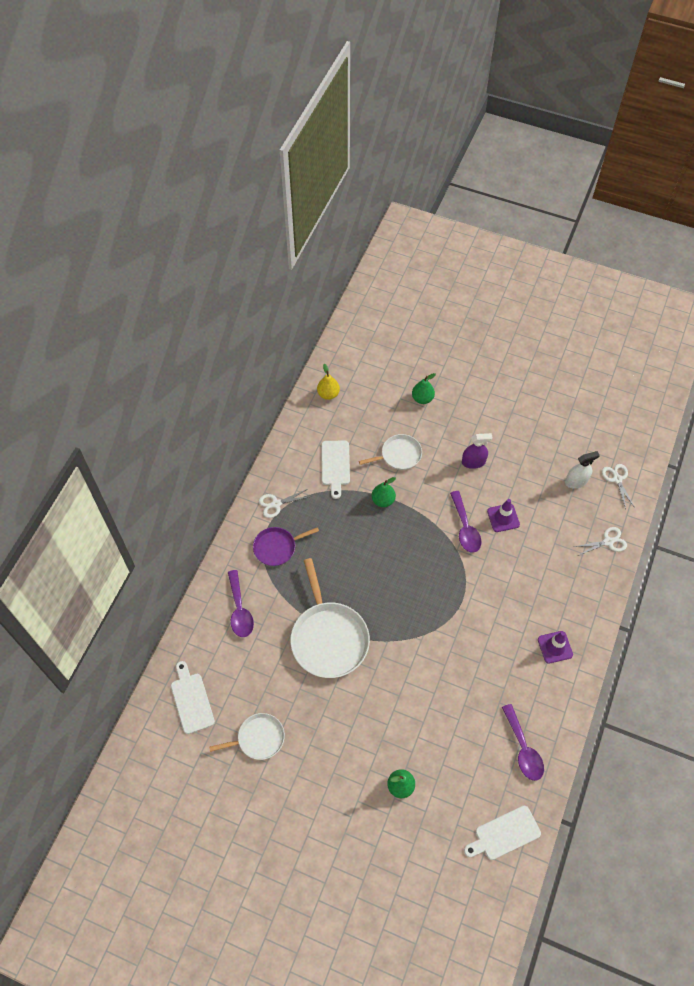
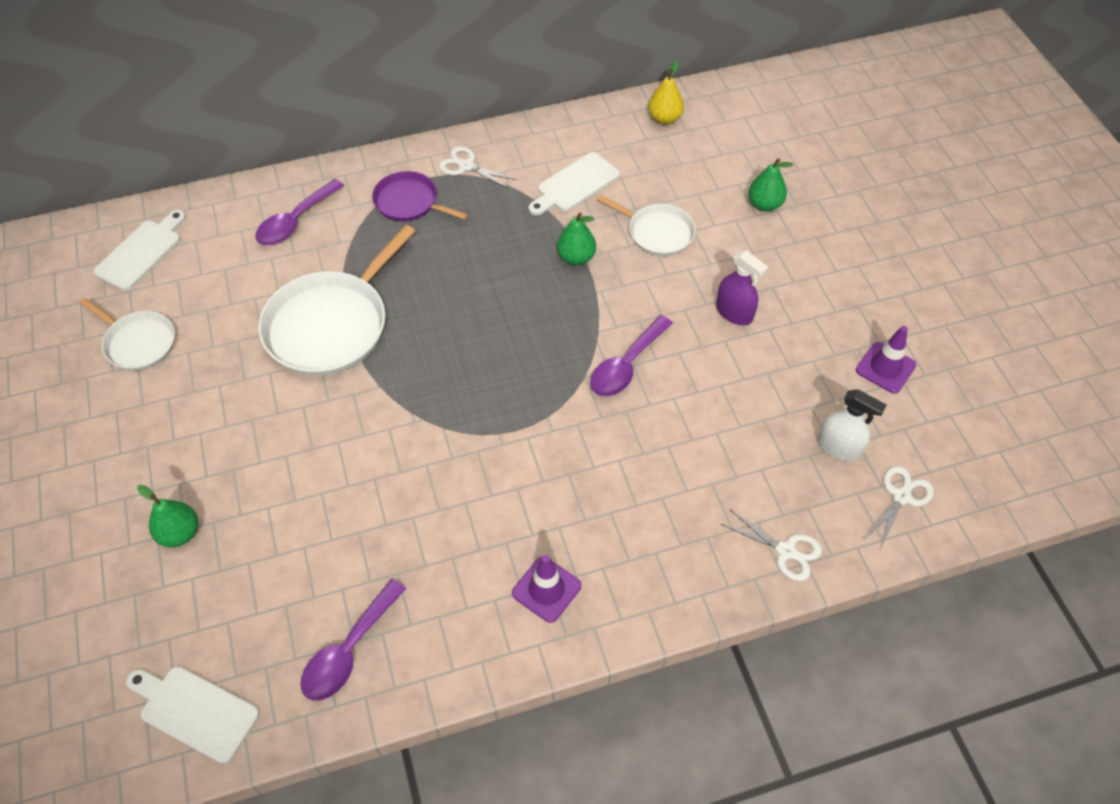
camera: 50 degrees right, 5 degrees down
(503, 518) = (686, 398): purple traffic cone -> purple traffic cone (885, 368)

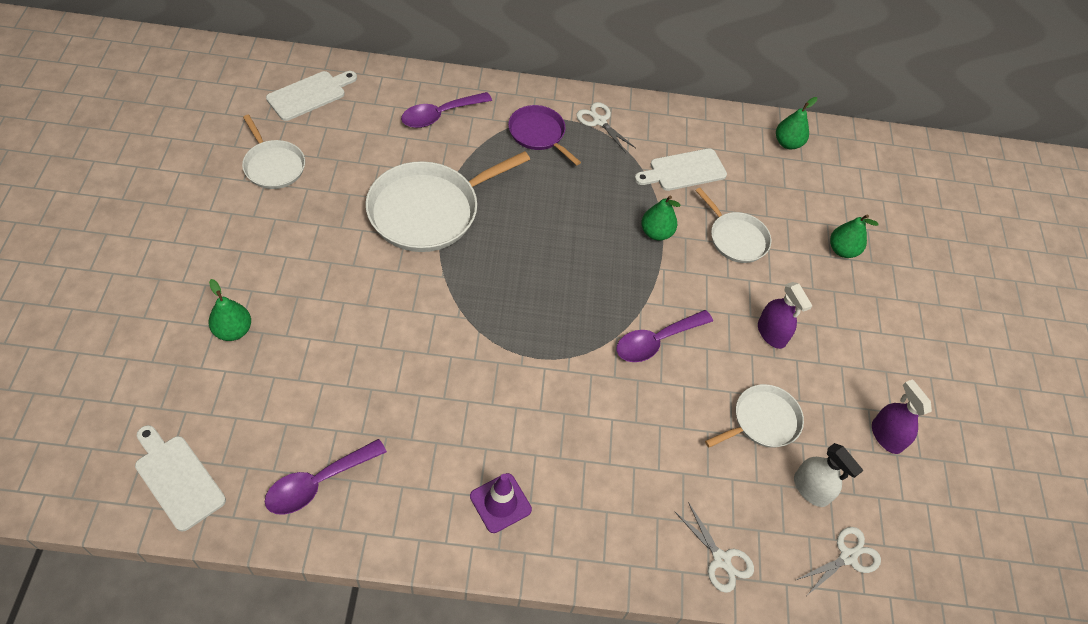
camera: 15 degrees right, 0 degrees up
(664, 118) = (787, 143): yellow pear -> green pear
(764, 401) = (762, 421): none -> white pan
(885, 368) = (886, 436): purple traffic cone -> purple spray bottle

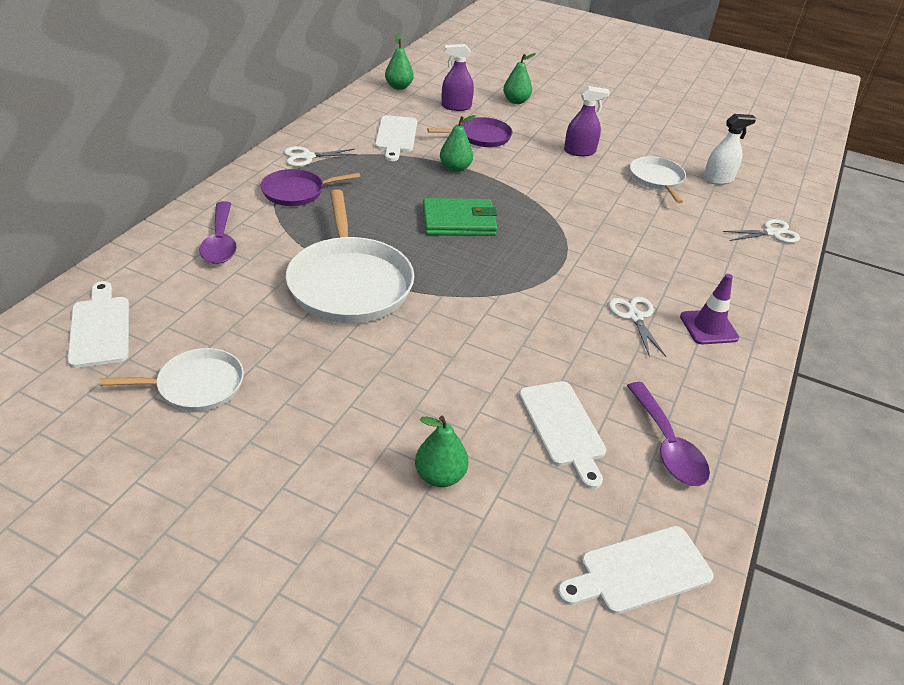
camera: 65 degrees left, 15 degrees down
(311, 401) = (563, 427): none -> white cutting board
(563, 260) = (459, 221): none -> green wallet
(656, 341) = (567, 201): purple spoon -> none
(736, 238) = (481, 137): white pan -> purple pan
(847, 557) = (773, 183): white scissors -> white scissors (635, 317)
(886, 436) = (681, 138): purple spray bottle -> purple spray bottle (456, 106)

